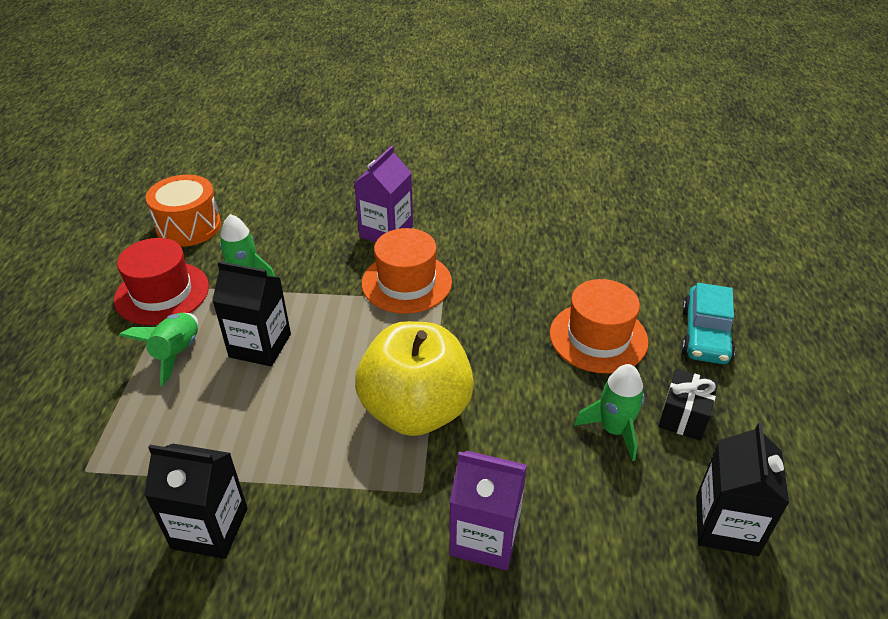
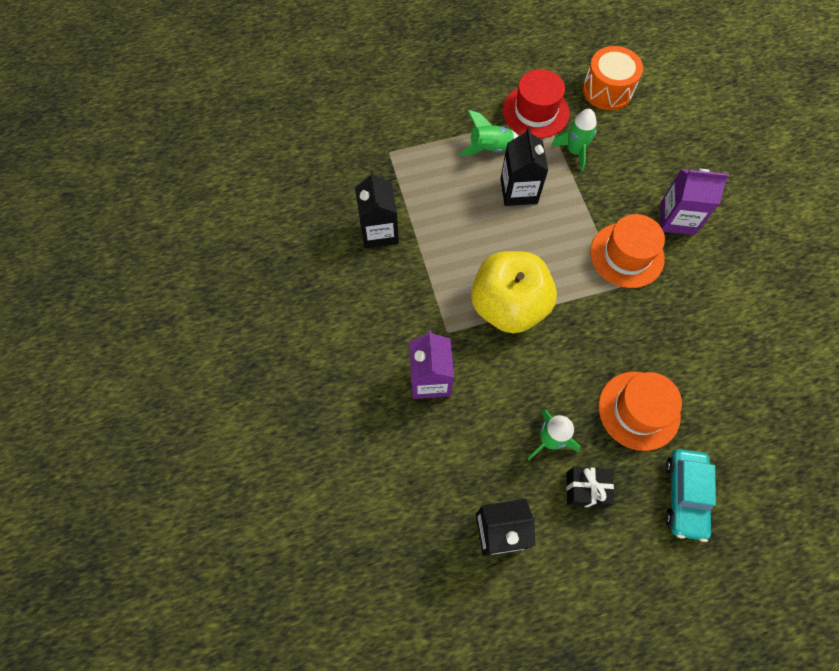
camera: 70 degrees right, 25 degrees up
(705, 335) = (685, 496): turquoise car -> turquoise car turned 75 degrees counterclockwise

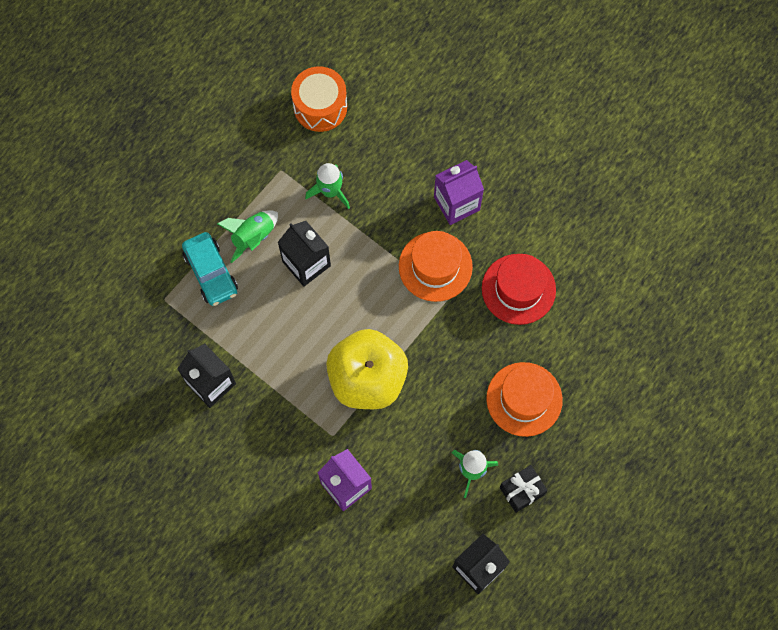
camera: 35 degrees left, 5 degrees up
(535, 111) = (269, 171): red hat -> red hat (518, 289)
(685, 496) = (596, 445): turquoise car -> turquoise car (211, 273)

